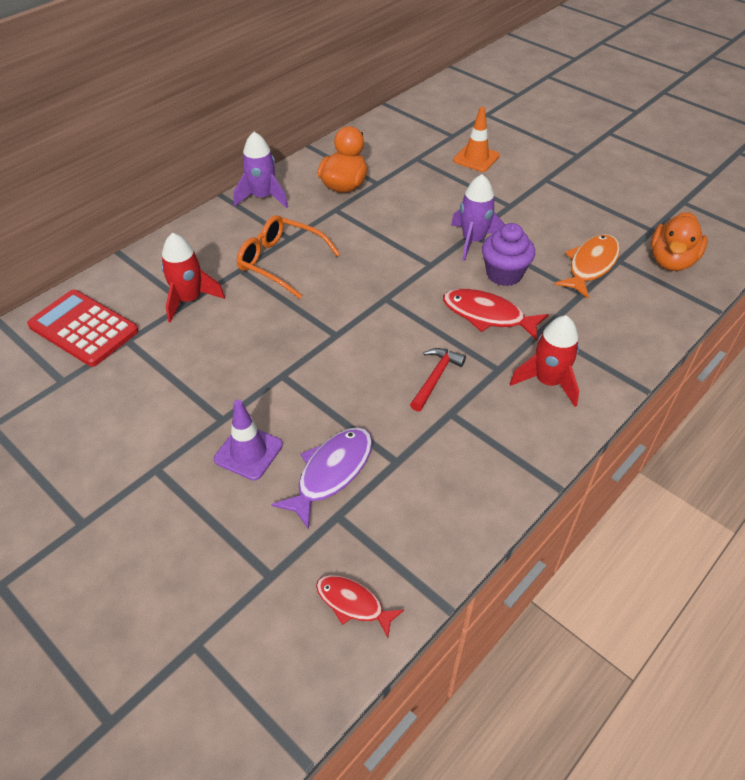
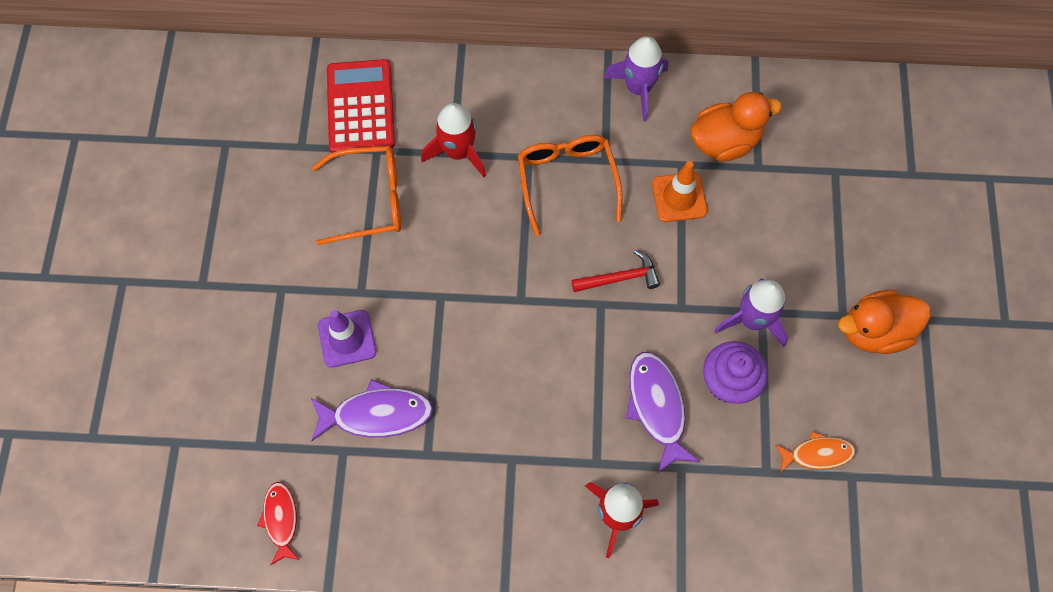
camera: 50 degrees right, 20 degrees up
(158, 368) = (369, 200): none -> orange glasses
(435, 378) = (541, 418): red hammer -> red hammer (620, 278)
(476, 158) = (893, 226): orange traffic cone -> orange traffic cone (679, 197)
(488, 315) = (657, 407): red fish -> purple fish
(590, 265) = (817, 454): orange fish -> orange fish, size x0.64
(671, 261) = (899, 529): orange duck -> orange duck (874, 331)

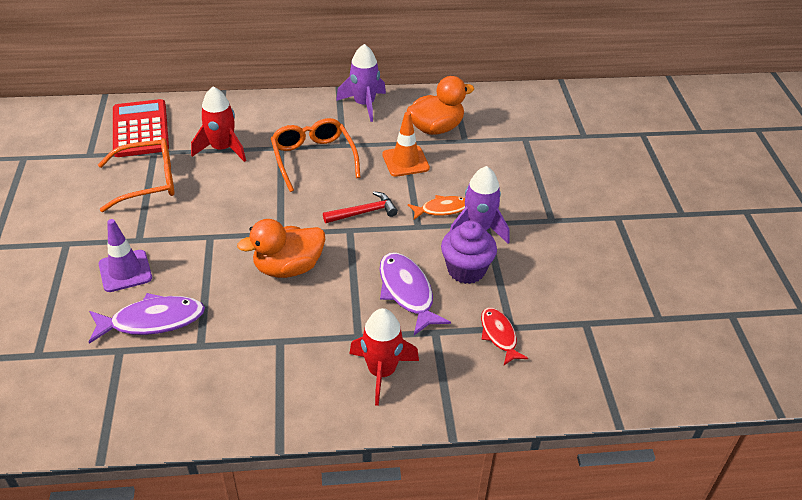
camera: 10 degrees left, 25 degrees down
(281, 520) = (55, 410): red fish -> red fish (499, 335)
(817, 454) = (552, 310): orange fish -> orange fish (442, 209)
(874, 331) = (579, 227): orange duck -> orange duck (288, 268)

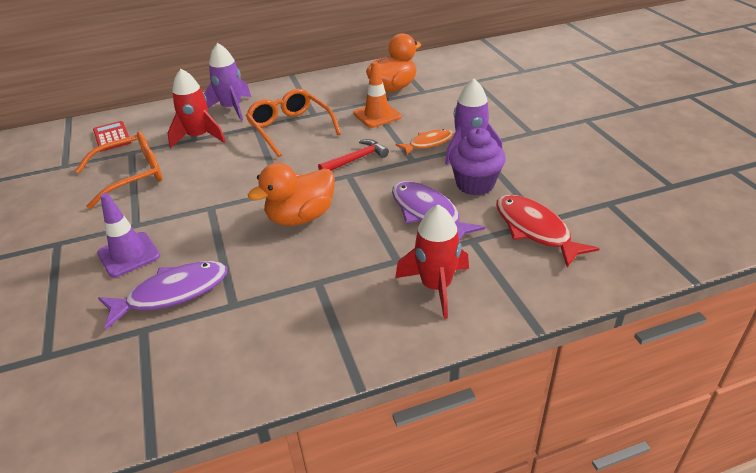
camera: 10 degrees left, 5 degrees down
(140, 129) = (112, 137): red calculator -> red calculator, size x0.58
(364, 104) = (320, 83): purple rocket -> purple rocket (232, 108)
(499, 335) = (535, 230): red fish -> red fish, size x1.56

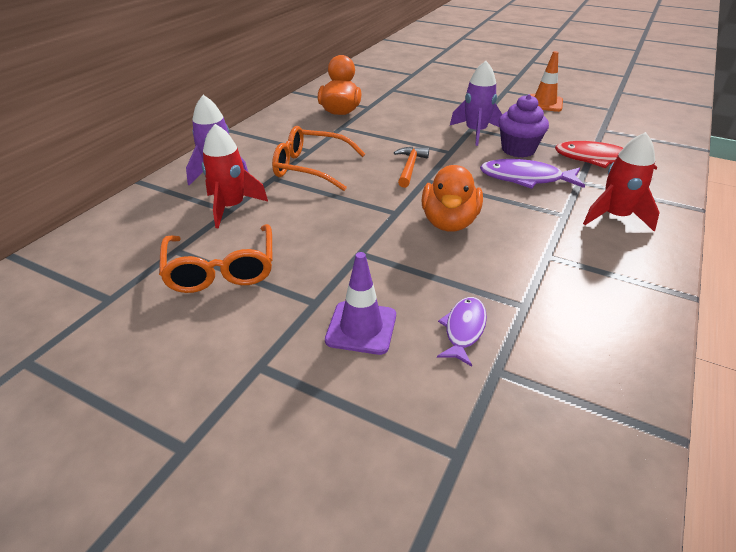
camera: 45 degrees left, 0 degrees up
(112, 137) = (120, 247): red calculator -> none
(130, 176) = (221, 269): orange glasses -> orange glasses turned 150 degrees clockwise
(172, 293) = (463, 329): purple fish -> purple fish, size x0.64
(356, 159) = (410, 167): red hammer -> orange hammer
(377, 115) = (365, 133): orange traffic cone -> orange traffic cone (544, 103)
(428, 143) = (439, 137): orange fish -> none

